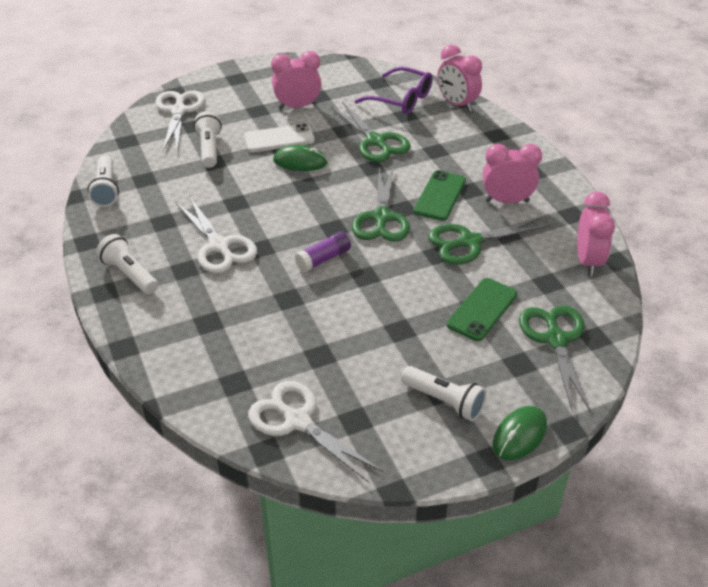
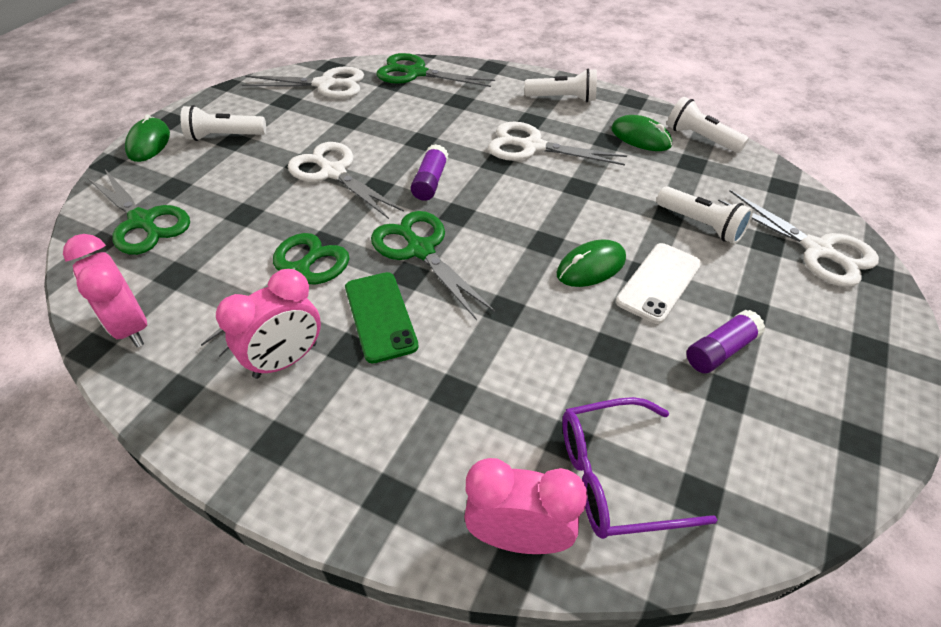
camera: 140 degrees right, 5 degrees up
(139, 212) = (640, 137): none -> green mouse
(297, 106) = (720, 350): pink clock -> purple glue stick
(375, 141) = (547, 354): green scissors -> green scissors (416, 73)
(383, 306) = (333, 172): none -> white scissors
(482, 309) = (235, 213): green phone -> none

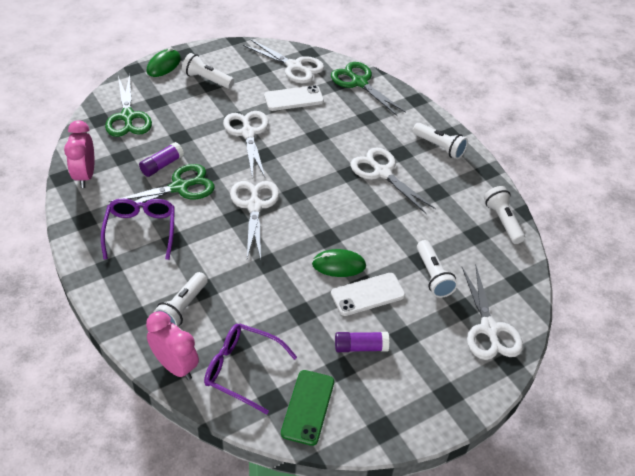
camera: 30 degrees right, 0 degrees up
(286, 360) = (141, 230): pink clock -> purple glasses
(356, 115) = (293, 98): none -> white phone
(380, 316) = (202, 232): green phone -> green phone (308, 407)
(420, 250) = (254, 206): green scissors -> white scissors
(430, 182) = (297, 166): purple glue stick -> purple glue stick (162, 165)
(447, 438) = (182, 308): none -> white flashlight
(640, 137) = (461, 200): green mouse -> none

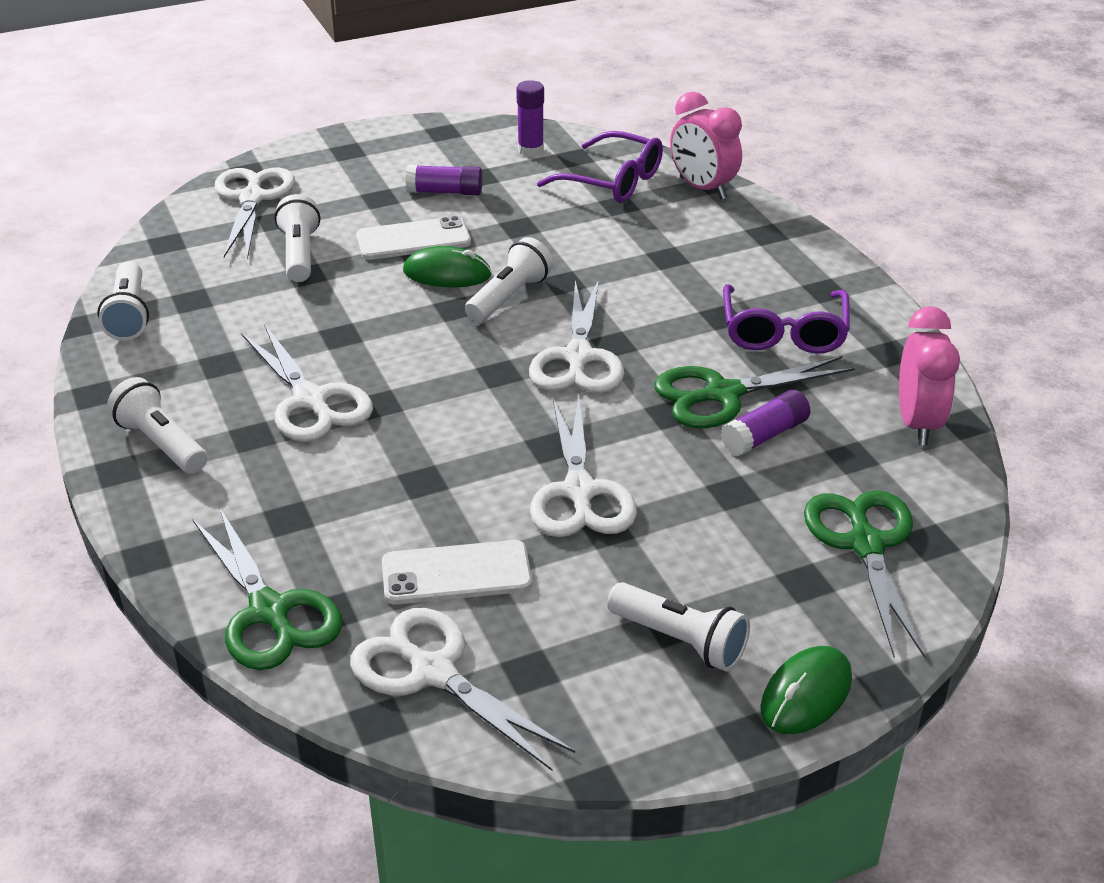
camera: 170 degrees left, 10 degrees down
(182, 308) = (699, 239): white flashlight -> white flashlight (509, 297)
(308, 407) = (530, 150): green phone -> purple glue stick

